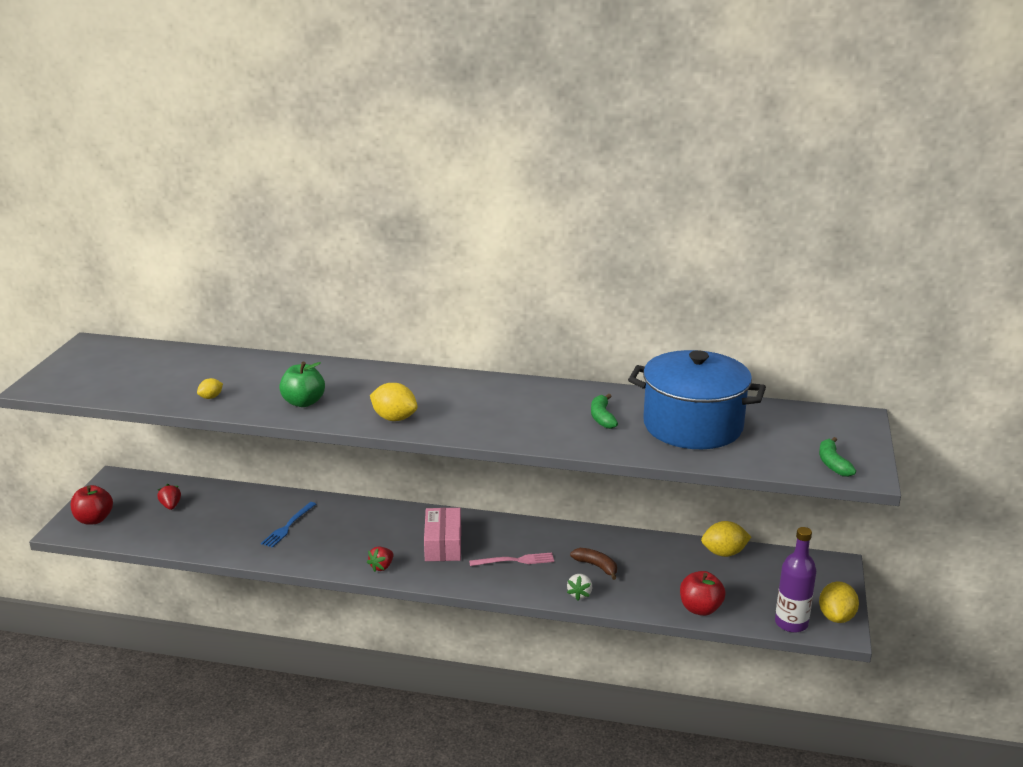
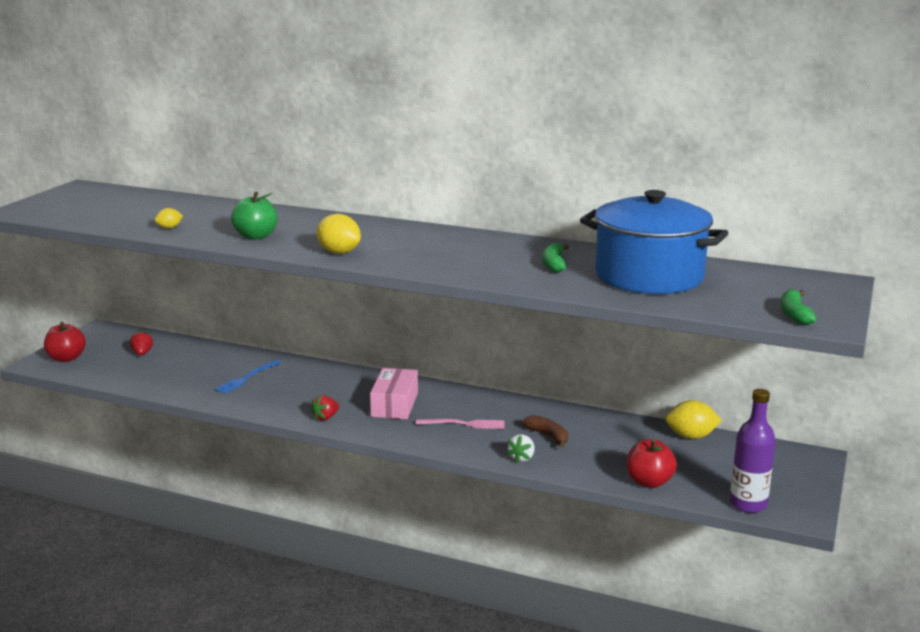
camera: 10 degrees right, 5 degrees down
(836, 617) = (802, 503): yellow lemon -> none

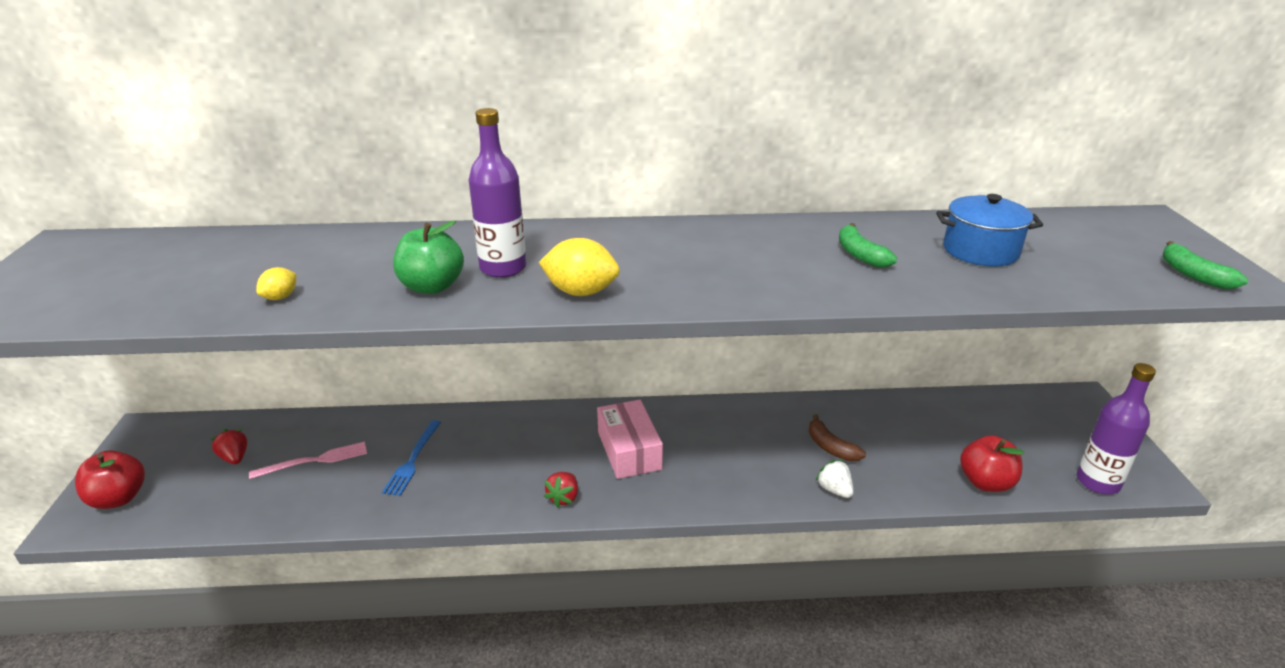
camera: 25 degrees left, 10 degrees up
(308, 234) = (503, 268): none -> purple bottle
(463, 424) = (729, 457): pink fork -> pink fork (314, 461)
(522, 458) = (834, 490): white strawberry -> white strawberry turned 150 degrees clockwise
(548, 436) = (830, 447): brown banana -> brown banana turned 150 degrees counterclockwise
(649, 276) = (980, 251): blue pot -> blue pot, size x0.55
(691, 436) = (959, 404): yellow lemon -> none

